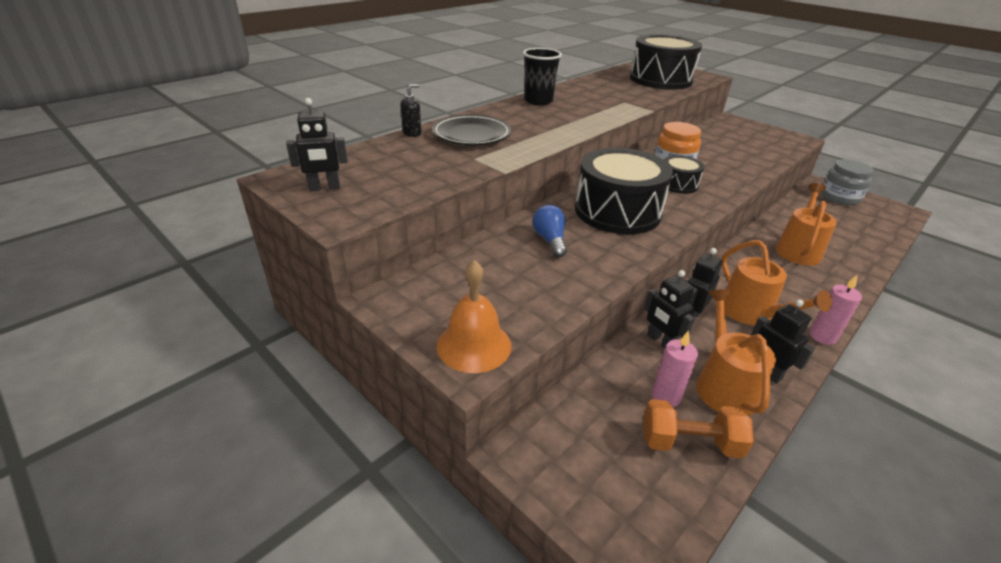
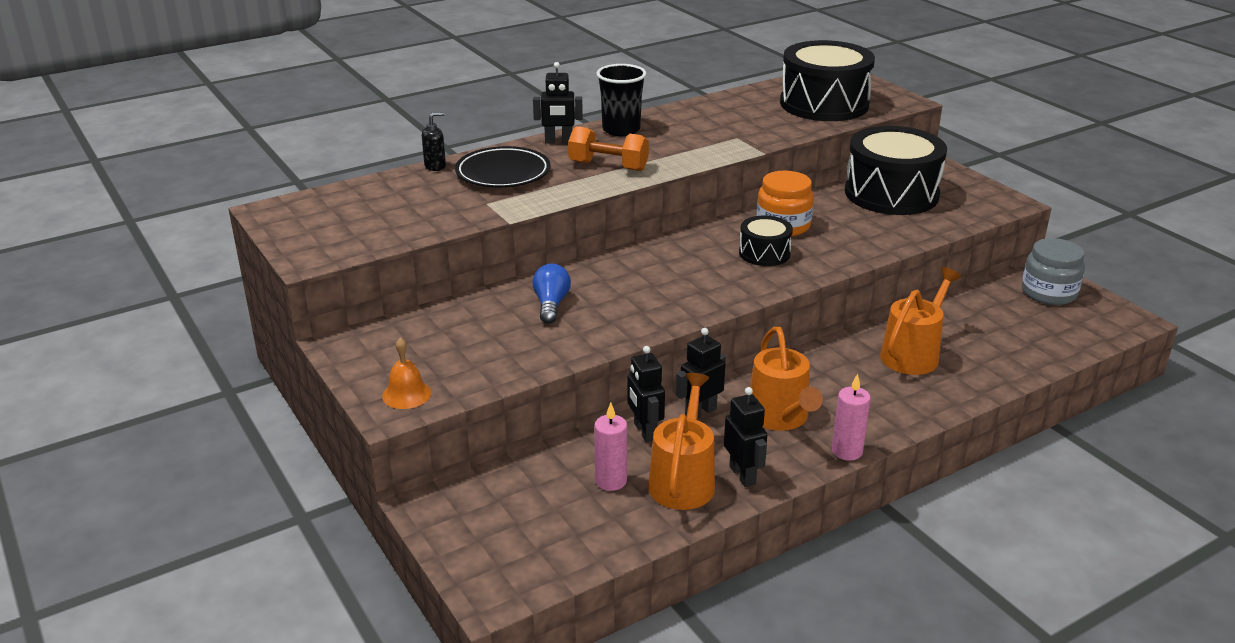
camera: 15 degrees right, 5 degrees down
(324, 188) = (310, 224): black robot -> black robot (558, 141)
(474, 345) = (406, 394): orange bell -> orange bell, size x0.65
(617, 211) = (656, 280): black drum -> black drum (891, 194)
(690, 443) = (605, 522): orange dumbbell -> orange dumbbell (608, 166)

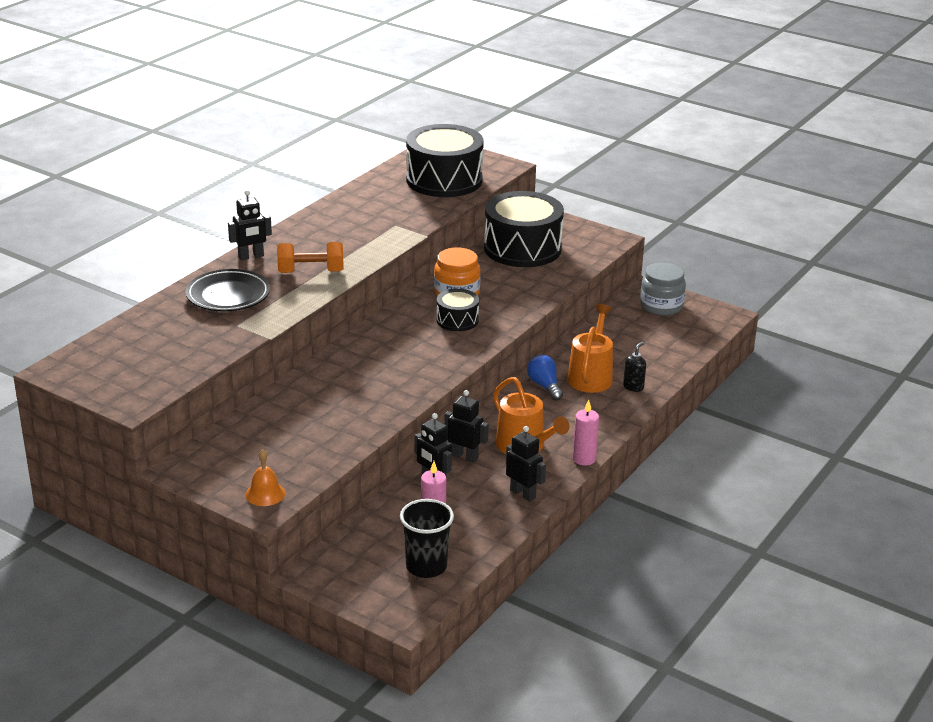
camera: 25 degrees left, 0 degrees up
(435, 166) = (164, 301): black soap dispenser -> black soap dispenser (633, 387)
(551, 305) = (322, 399): blue light bulb -> blue light bulb (544, 386)
(621, 130) = (295, 235): black cup -> black cup (426, 566)
(683, 480) = (484, 508): orange watering can -> none
(700, 412) = (465, 456): black robot -> black robot turned 90 degrees clockwise

